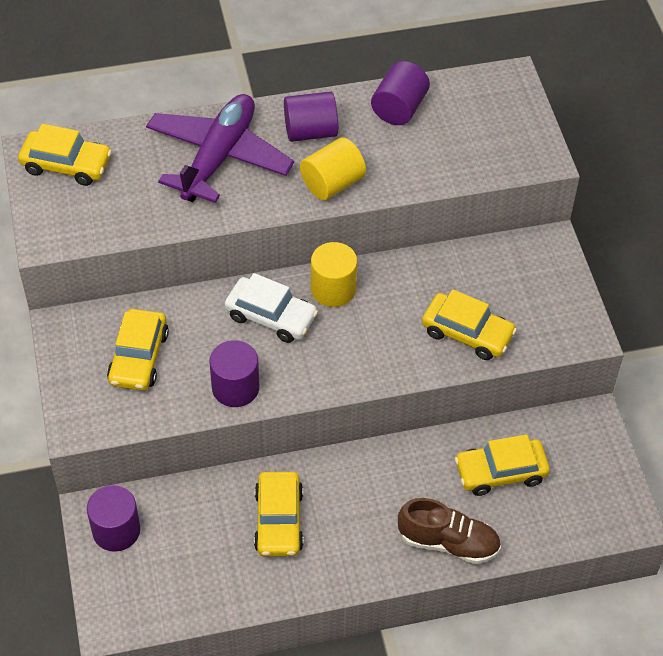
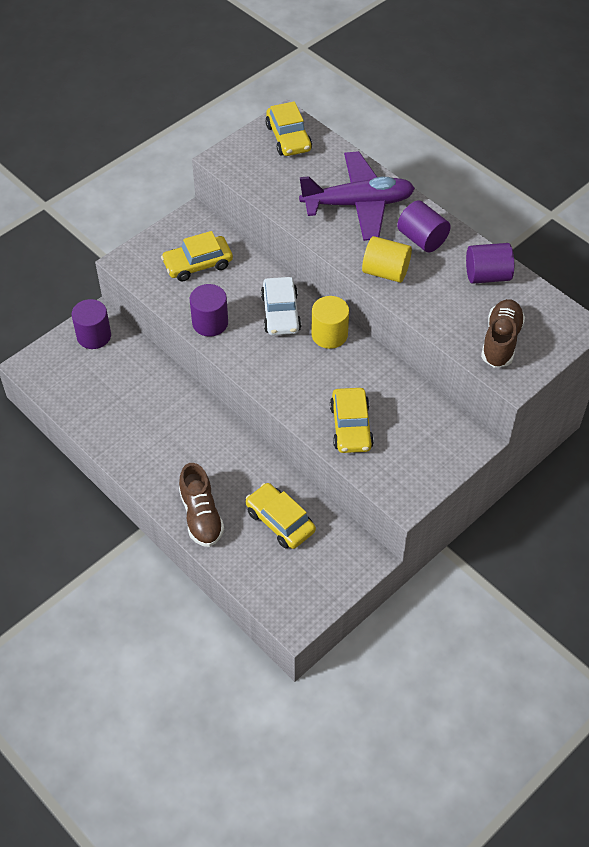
camera: 60 degrees right, 0 degrees up
(279, 520) = (155, 414): yellow car -> none
(490, 143) = (501, 341): none -> brown shoe

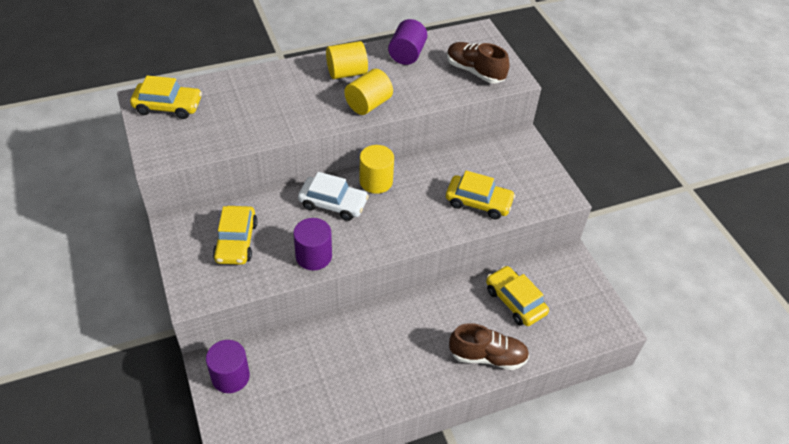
camera: 70 degrees left, 5 degrees down
(280, 521) = (515, 301): yellow car -> yellow car turned 75 degrees clockwise
(358, 204) = (282, 93): purple plane -> none
(422, 239) = (347, 73): purple cylinder -> yellow cylinder

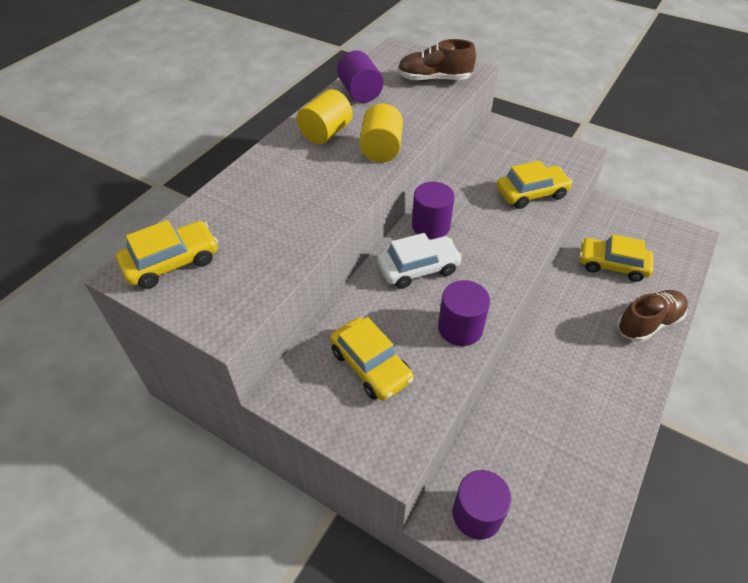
camera: 35 degrees left, 0 degrees up
(376, 181) = (430, 226): yellow cylinder -> purple cylinder

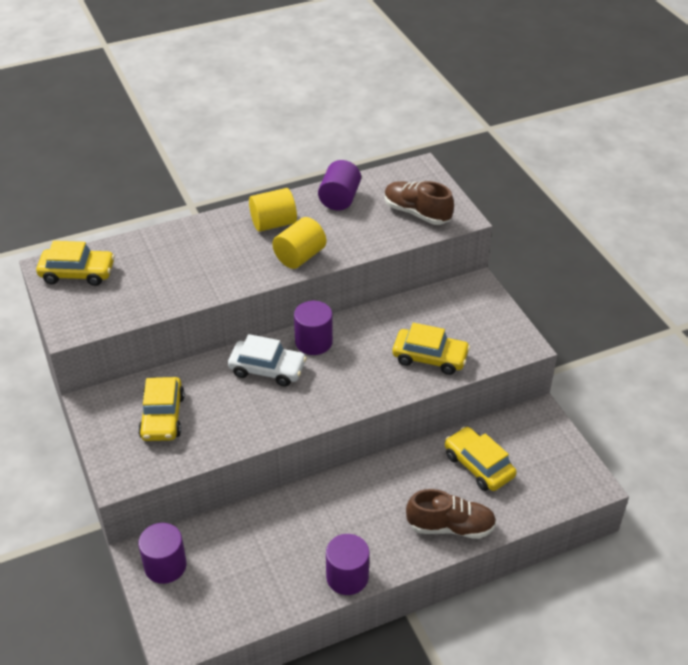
camera: 35 degrees right, 5 degrees down
(460, 328) = (249, 427): purple cylinder -> purple cylinder (347, 577)

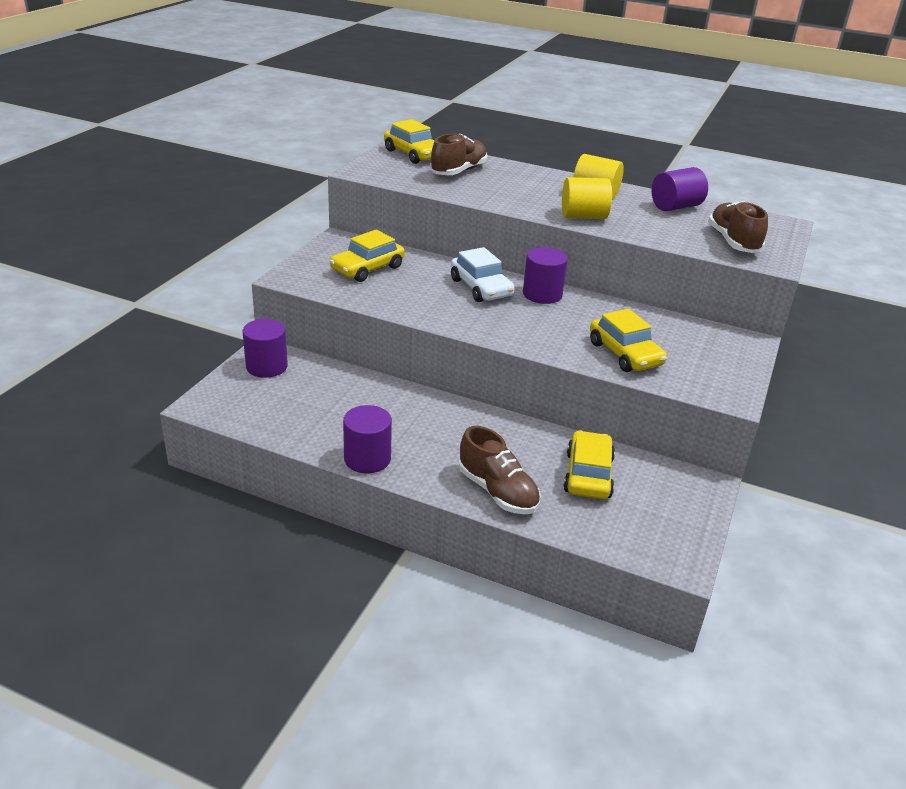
camera: 45 degrees right, 10 degrees down
(144, 269) = (458, 171): none -> brown shoe

